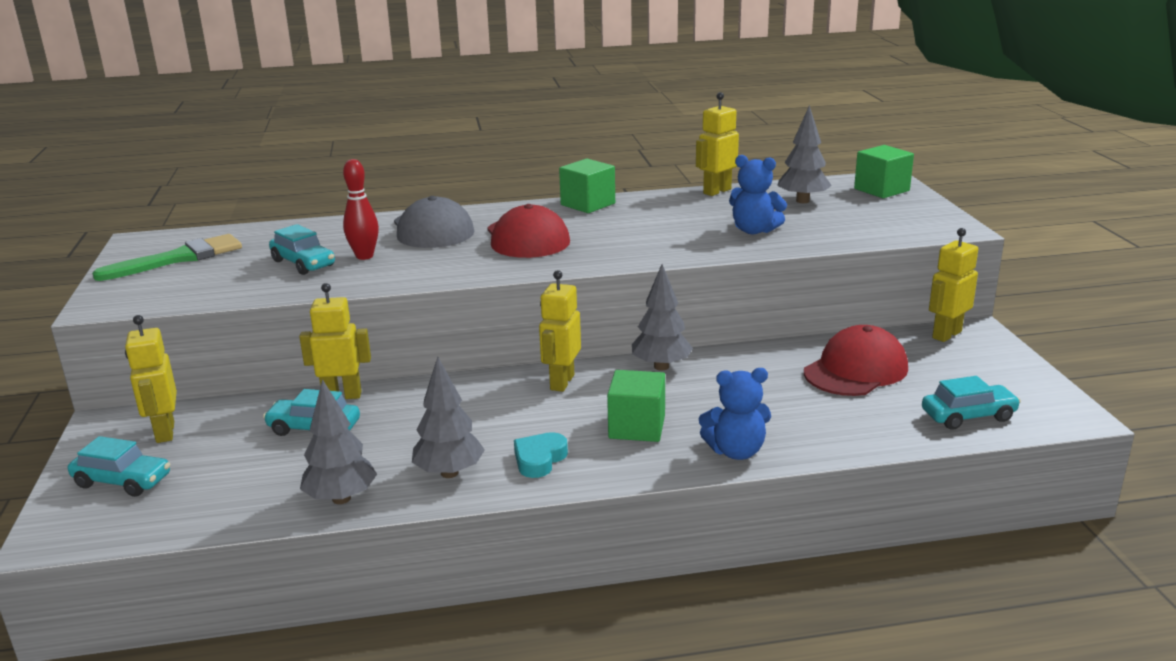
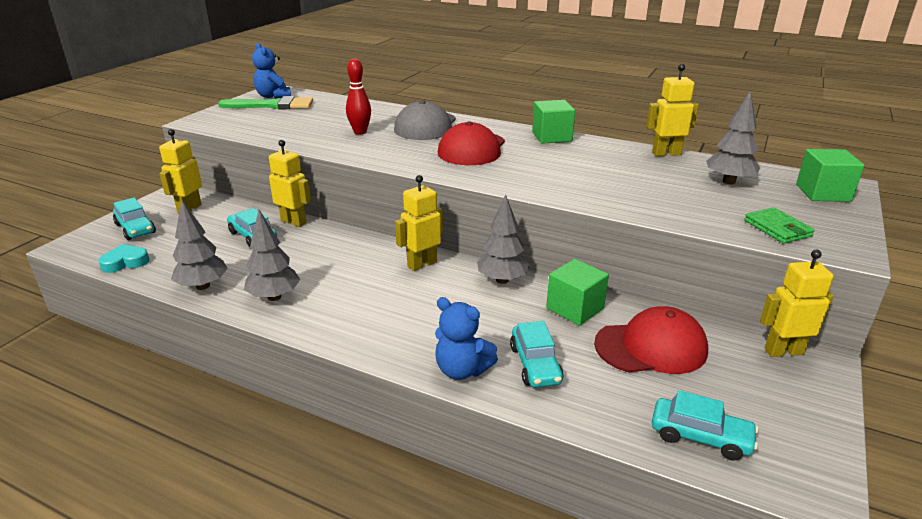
camera: 35 degrees right, 5 degrees up
(303, 263) = (322, 127): turquoise car -> turquoise car (535, 364)
(539, 459) = (333, 312): turquoise heart -> turquoise heart (125, 262)
(637, 427) = (422, 318): green cube -> green cube (575, 308)
(754, 230) = (646, 193): blue teddy bear -> blue teddy bear (273, 96)
(890, 227) = (777, 228): none -> green wallet

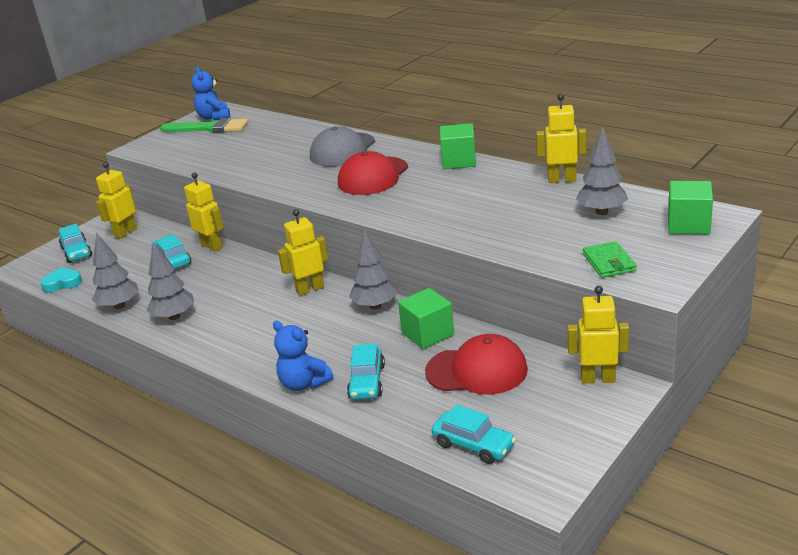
camera: 15 degrees right, 0 degrees up
(360, 132) = (278, 158): red bowling pin -> none

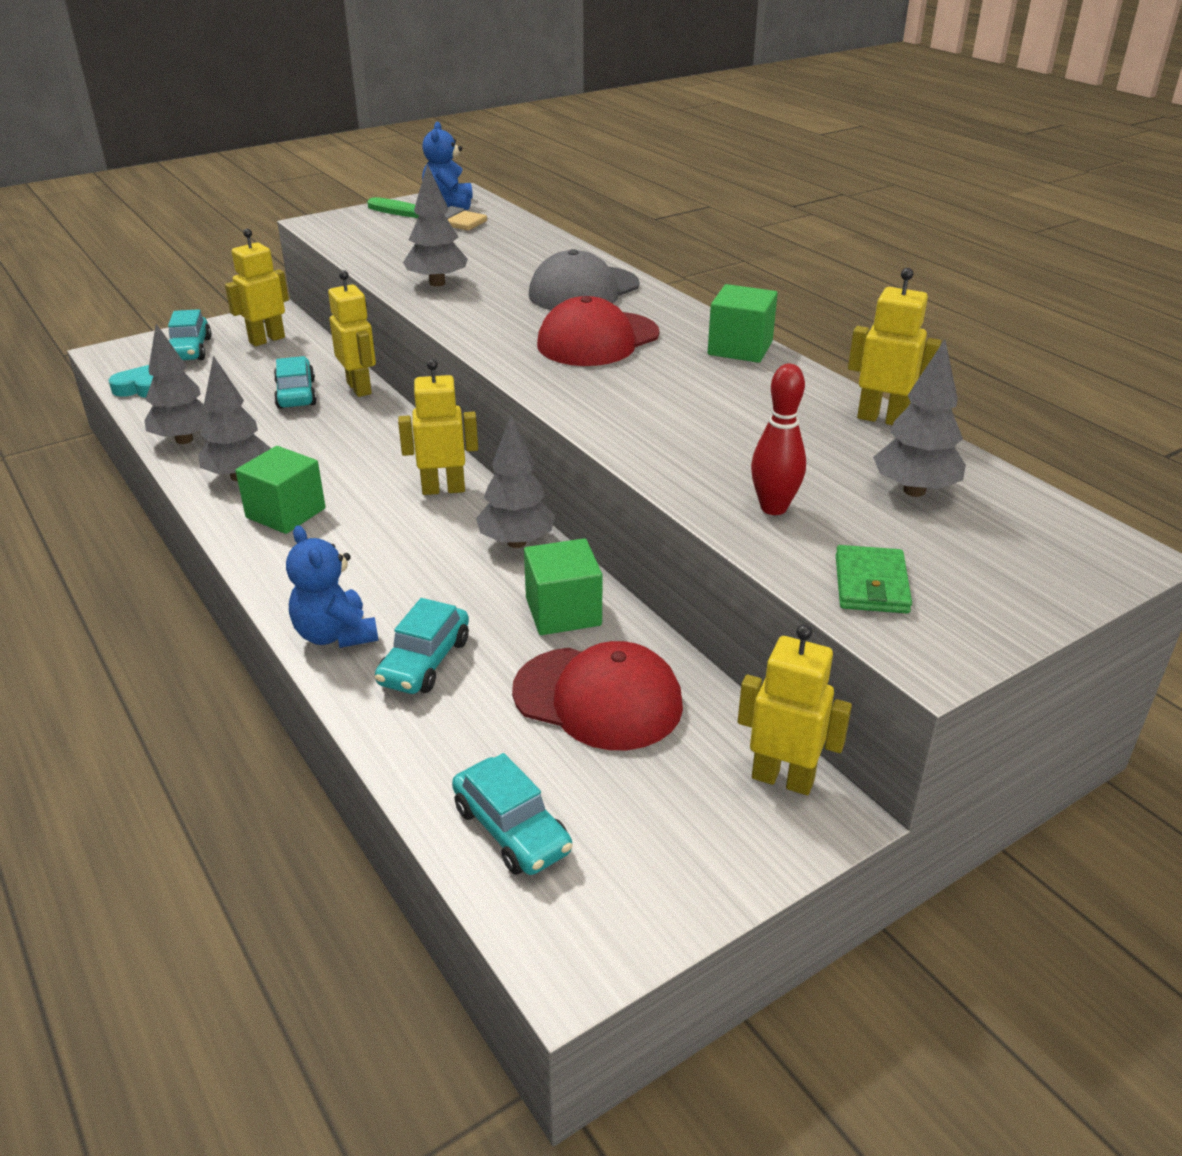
camera: 15 degrees right, 5 degrees up
(247, 167) = (437, 283): none -> grey tree
(535, 240) = (773, 508): none -> red bowling pin
(688, 224) = (1053, 555): green cube -> green cube (286, 513)

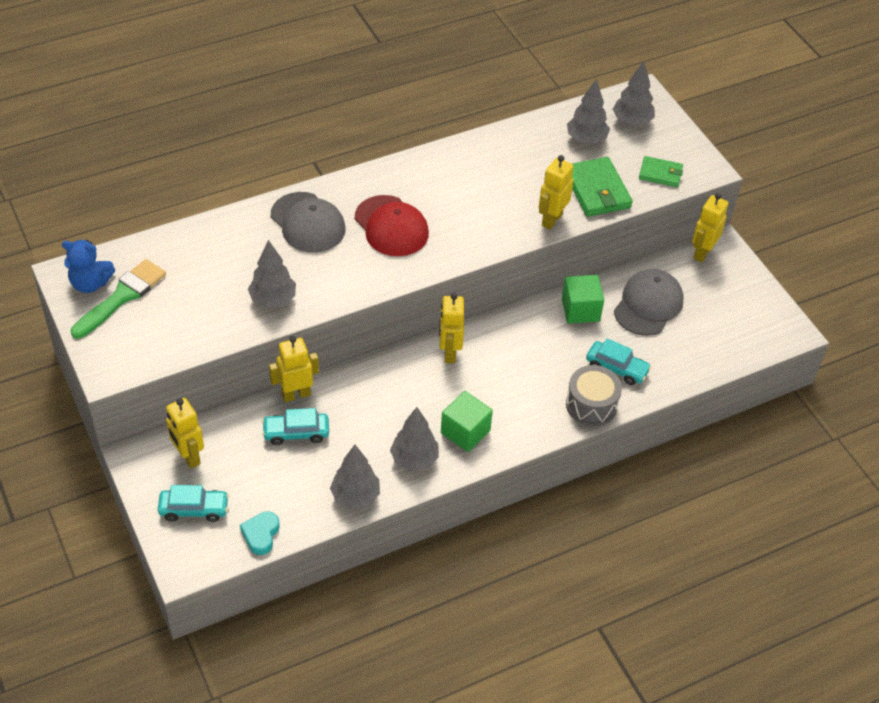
camera: 85 degrees left, 15 degrees up
(335, 635) = (591, 405): blue teddy bear -> grey drum
(512, 829) = (728, 343): turquoise car -> none
(516, 542) = (513, 323): grey tree -> grey tree (632, 121)
(598, 698) = (648, 305): red cap -> grey cap
(740, 348) = (417, 165): green cube -> none
(773, 508) = (597, 190): red bowling pin -> green wallet
(882, 419) = (514, 131): yellow robot -> yellow robot (551, 219)

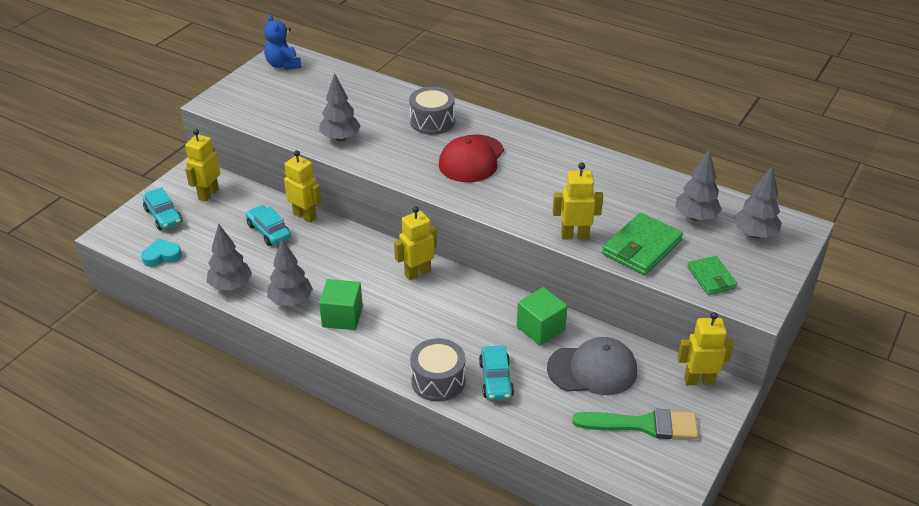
camera: 60 degrees right, 10 degrees down
(121, 297) = (282, 80): green brush -> green brush (642, 425)
(308, 223) = (432, 122): grey cap -> grey drum

